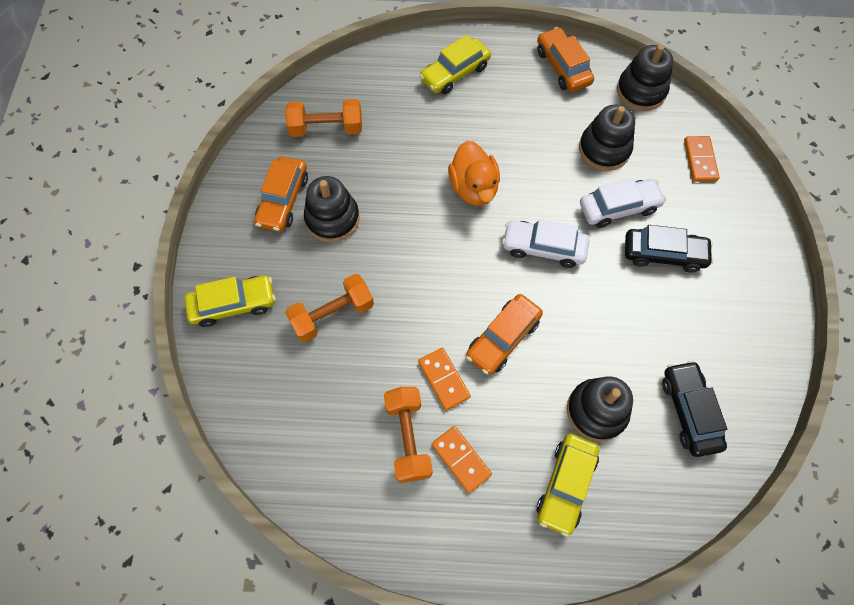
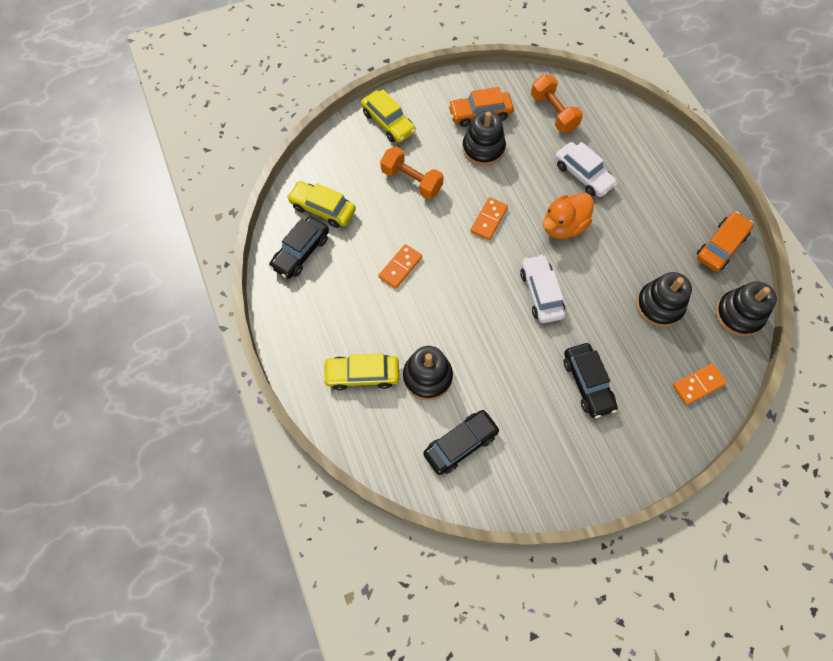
camera: 65 degrees right, 0 degrees up
(364, 492) = (301, 252): none -> black car
(408, 438) = (348, 262): orange dumbbell -> none
(455, 73) = (659, 172): yellow car -> yellow car (323, 209)
(461, 459) = (349, 300): orange domino -> orange domino (488, 219)
(503, 338) = (451, 293): orange car -> none
(618, 207) = (610, 335): white car -> white car (583, 175)

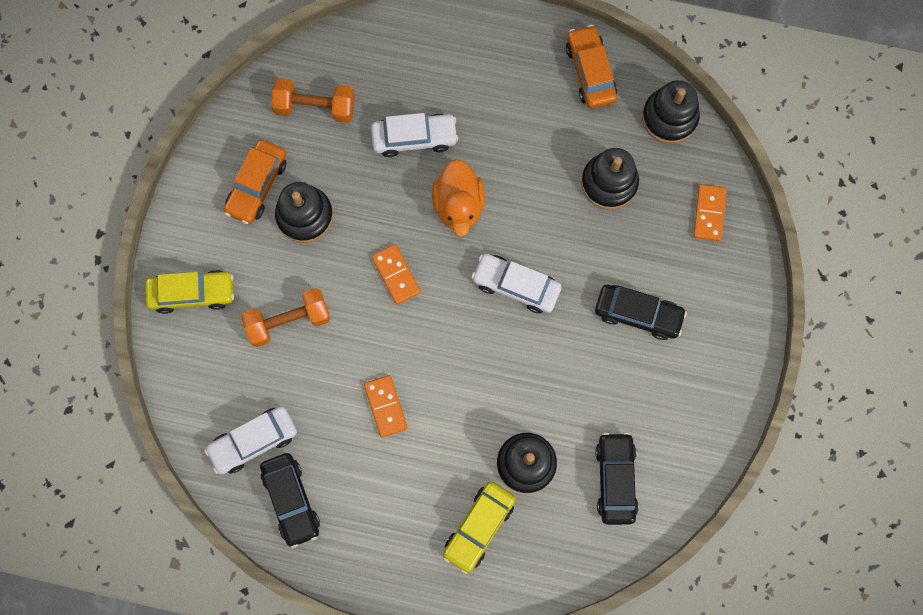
camera: 55 degrees left, 10 degrees up
(323, 209) = (253, 441): yellow car -> white car

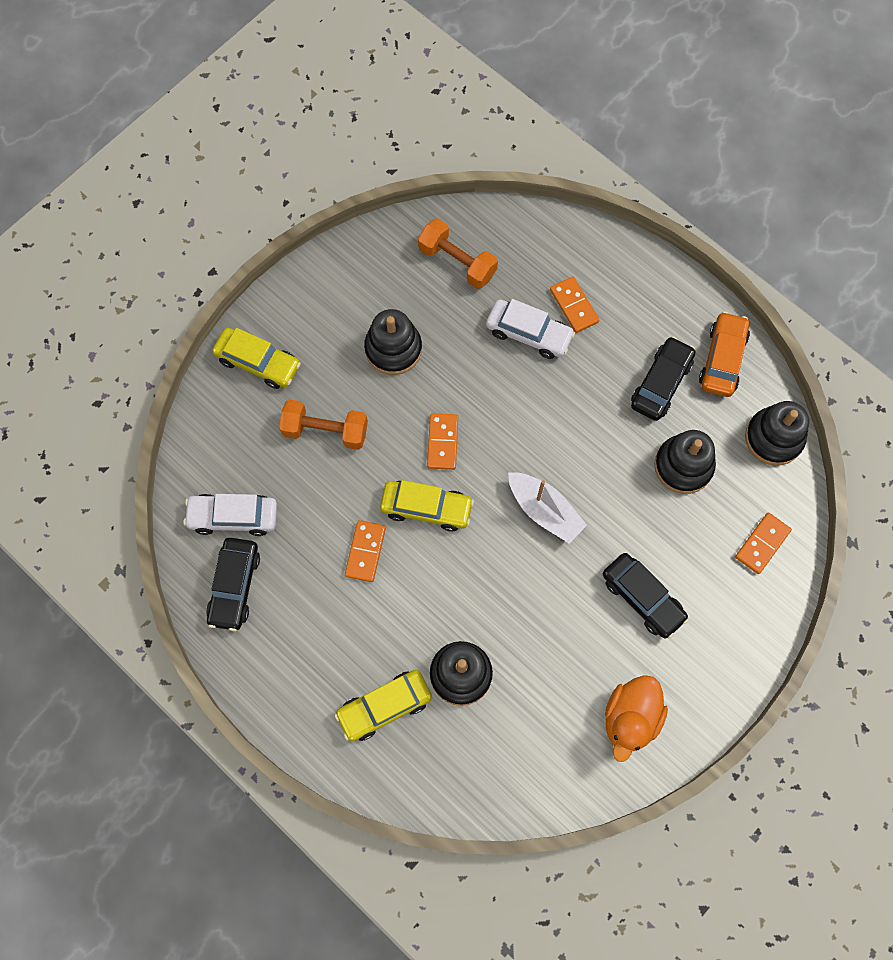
camera: 30 degrees right, 5 degrees down
(257, 185) = (368, 302): orange car -> none
(415, 339) = (426, 508): none -> yellow car
(439, 92) = (574, 306): none -> orange domino
(458, 205) = (534, 412): orange duck -> orange duck (630, 719)
(516, 286) = (544, 511): white car -> white boat
(615, 479) = (534, 736): black car -> black car (661, 383)

